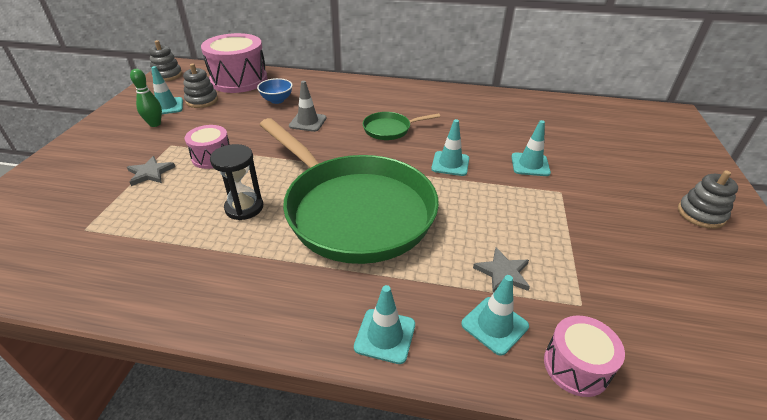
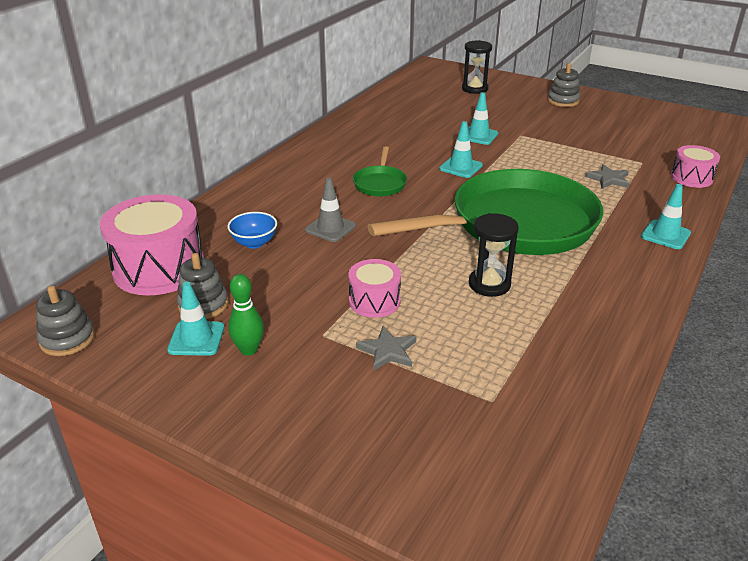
camera: 70 degrees left, 5 degrees down
(494, 325) = (658, 194): turquoise traffic cone -> none
(647, 146) = (474, 89): none -> black hourglass

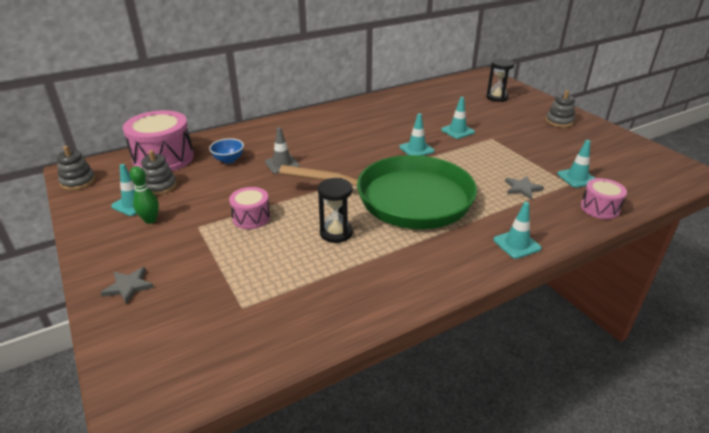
camera: 30 degrees right, 0 degrees up
(380, 183) = (348, 145): green pan -> none
(388, 351) = (221, 251): grey star -> grey star (128, 286)
(641, 154) = (577, 178): none -> turquoise traffic cone

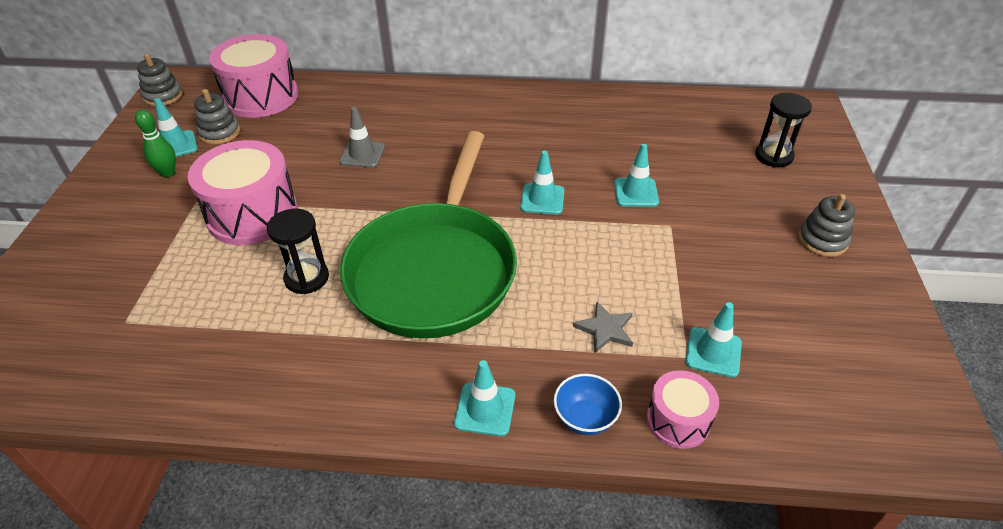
camera: 35 degrees right, 10 degrees up
(128, 286) = (72, 243): grey star -> none
(228, 160) = (317, 124): blue bowl -> blue bowl (585, 418)
(251, 218) = (252, 214): pink drum -> pink drum, size x1.85
(405, 199) = (435, 269): green pan -> green pan turned 60 degrees clockwise

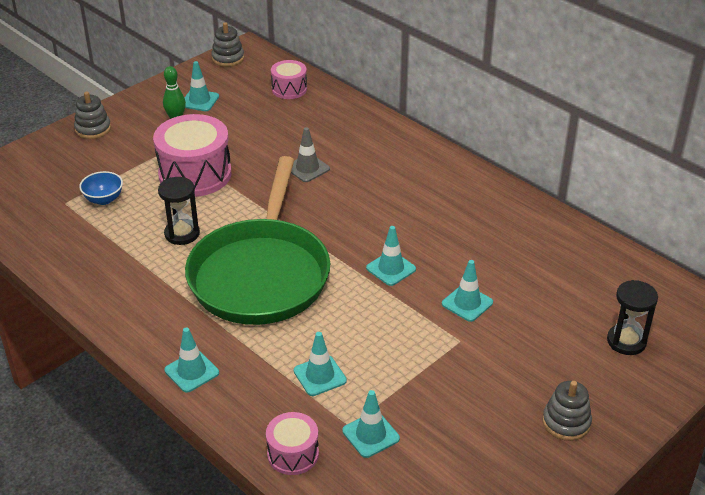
camera: 40 degrees right, 5 degrees down
(219, 133) = (234, 104): grey stacking toy -> grey stacking toy (93, 129)
(261, 97) = (289, 89): pink drum -> pink drum, size x0.54
(435, 269) = (261, 273): green pan -> green pan turned 45 degrees counterclockwise
(585, 418) = (240, 414): blue bowl -> blue bowl (104, 199)
(605, 329) = (320, 376): grey star -> turquoise traffic cone

